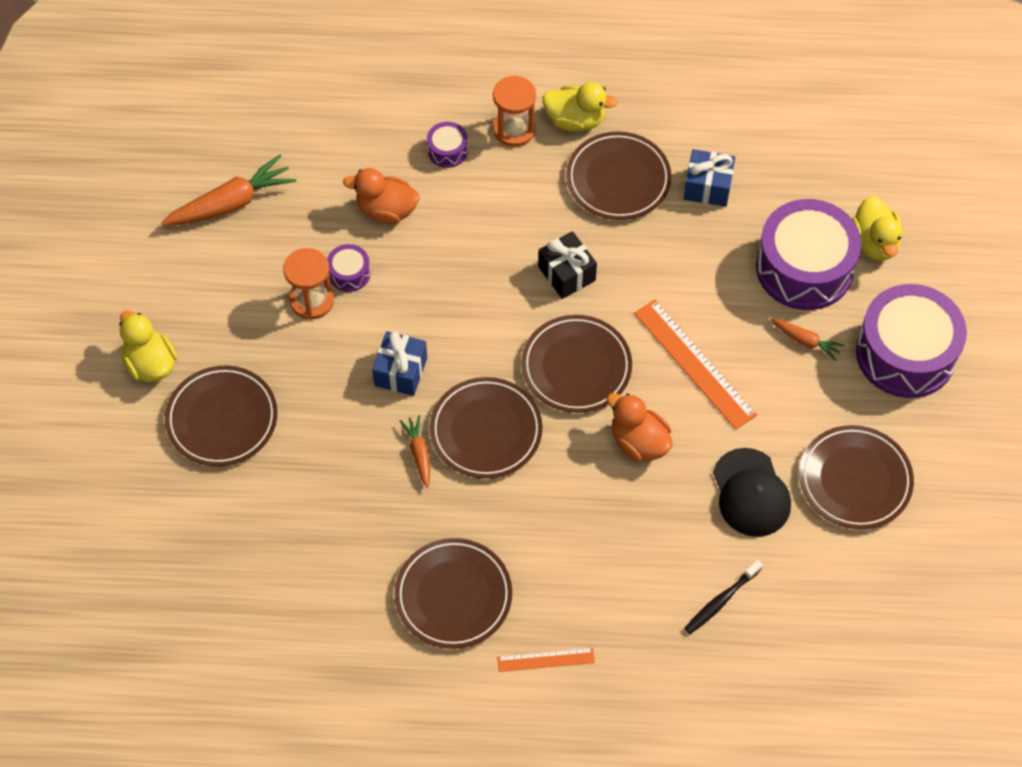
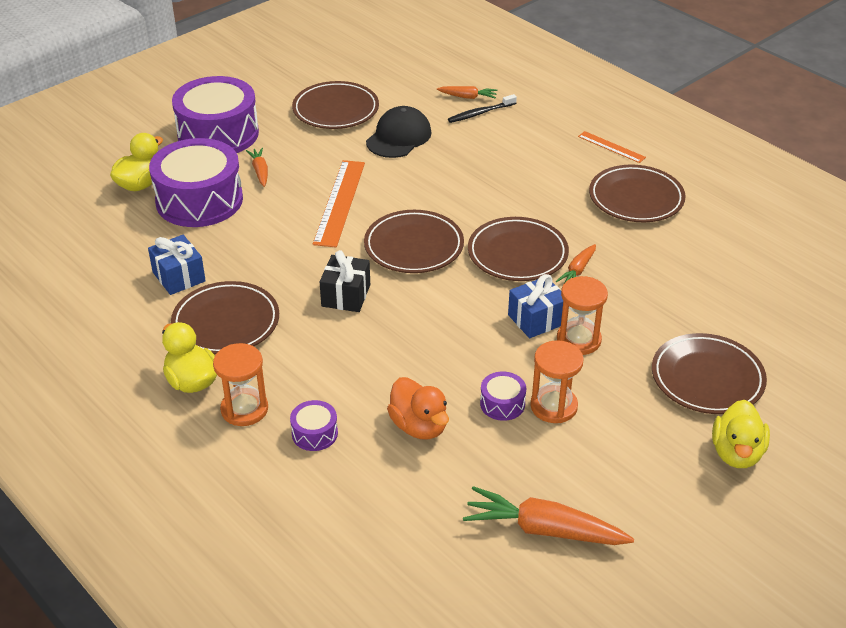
camera: 135 degrees left, 20 degrees down
(350, 377) = (578, 340): none -> orange hourglass
(638, 442) = (429, 192): orange duck -> none
(721, 601) = (480, 113): black toothbrush -> black toothbrush turned 150 degrees clockwise
(762, 617) = (468, 97): none -> orange carrot

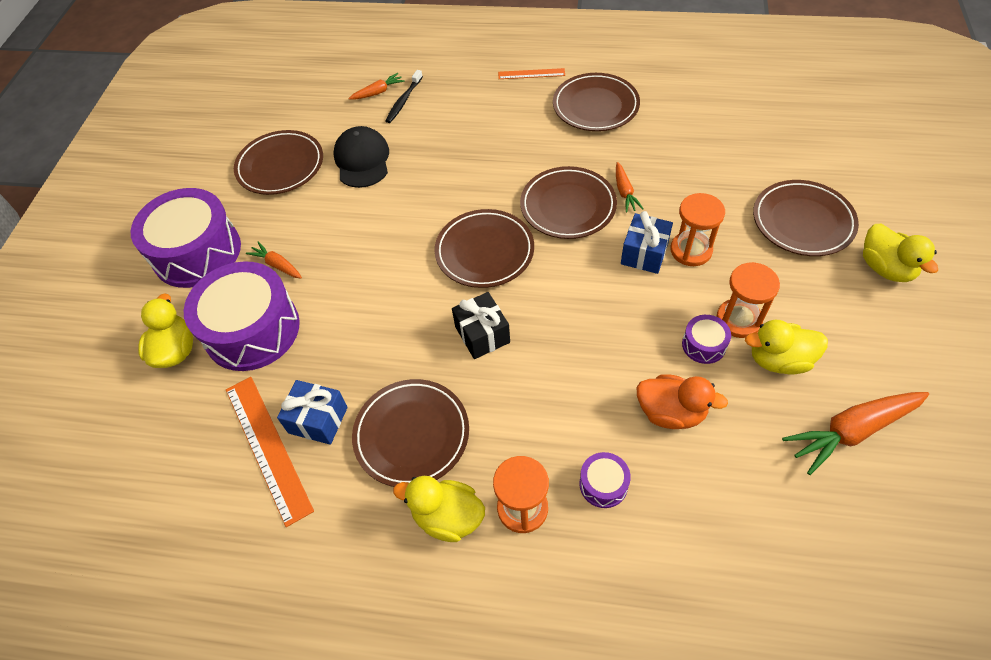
camera: 35 degrees left, 15 degrees up
(339, 202) = (380, 251): orange ruler -> orange ruler (267, 447)
(549, 451) = (779, 360): none -> yellow duck

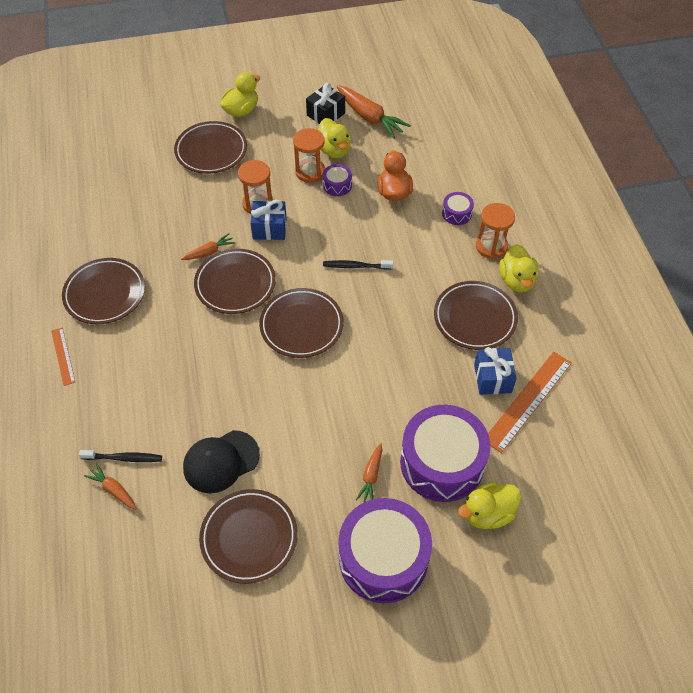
camera: 115 degrees left, 0 degrees up
(482, 334) = (379, 303): black gift -> black gift (326, 114)
(550, 326) = (356, 266): none -> black toothbrush

